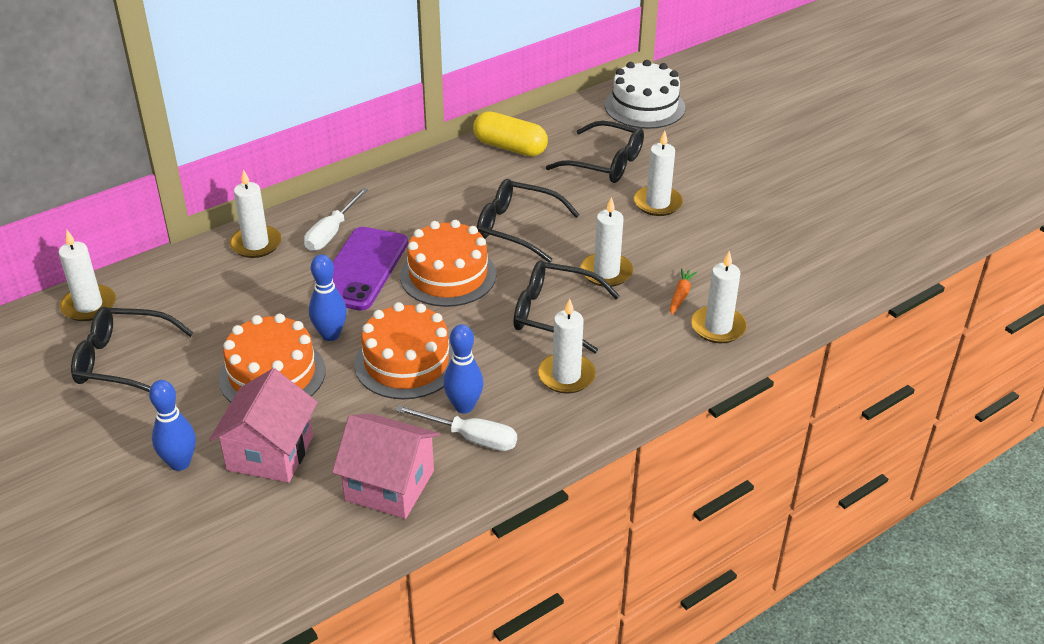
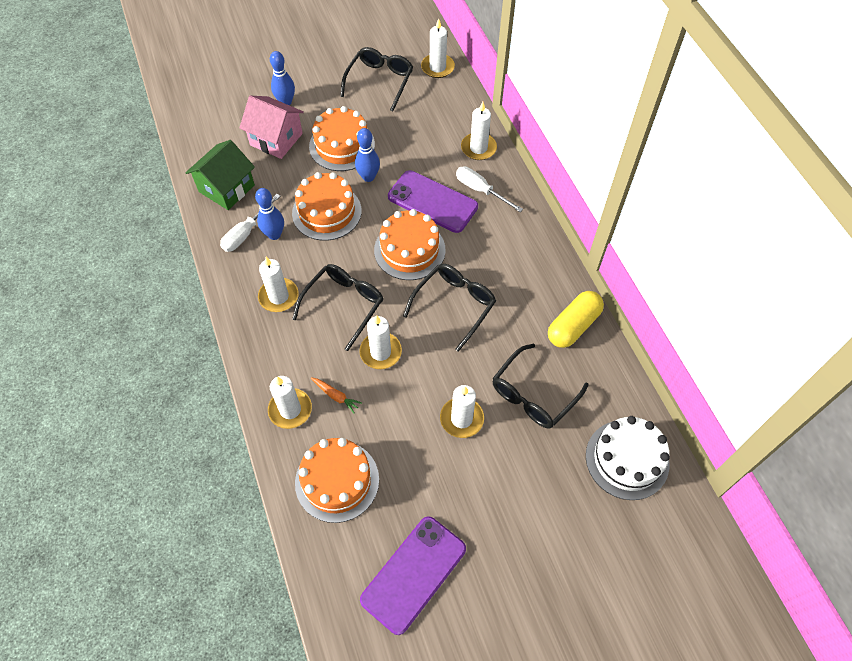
camera: 105 degrees right, 20 degrees up
(390, 485) = (226, 188): pink house -> green house
(777, 274) = (337, 481): none -> orange cake
(834, 209) = (413, 574): none -> purple phone

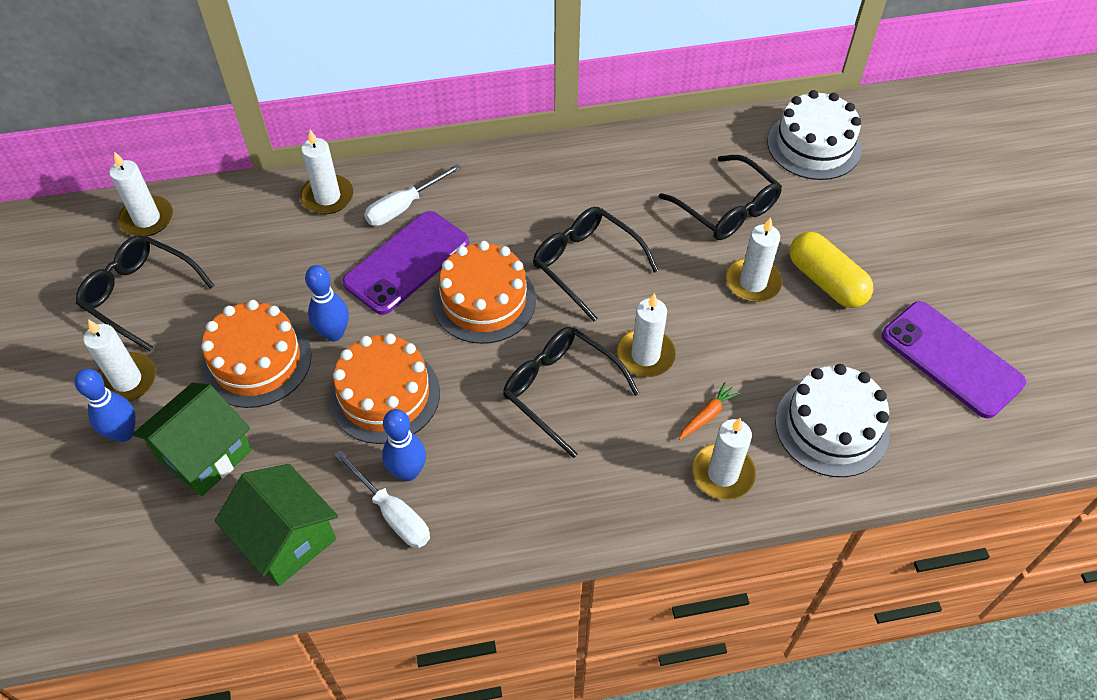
camera: 80 degrees left, 5 degrees down
(276, 139) = (204, 454): pink house -> green house
(278, 296) = (528, 474): white candle -> white candle (127, 380)
(337, 481) = (831, 426): orange cake -> white cake
(573, 326) = (638, 155): yellow capsule -> yellow capsule (826, 281)

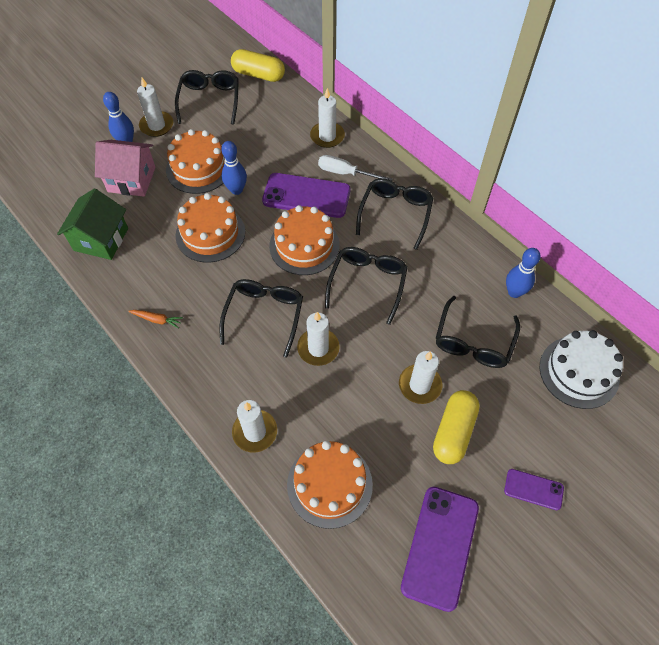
camera: 60 degrees right, 5 degrees up
(147, 219) = (258, 75): white candle -> yellow capsule
(204, 454) = (131, 179): green house -> pink house
(392, 513) = (139, 276): white screwdriver -> none
(408, 472) = (168, 269): blue bowling pin -> blue bowling pin (514, 292)
(504, 190) = (395, 213): none -> black glasses
(707, 415) = (293, 404): orange carrot -> orange carrot (157, 320)
(831, 426) = (329, 484): white cake -> orange cake
(924, 250) = (533, 489): none -> purple phone

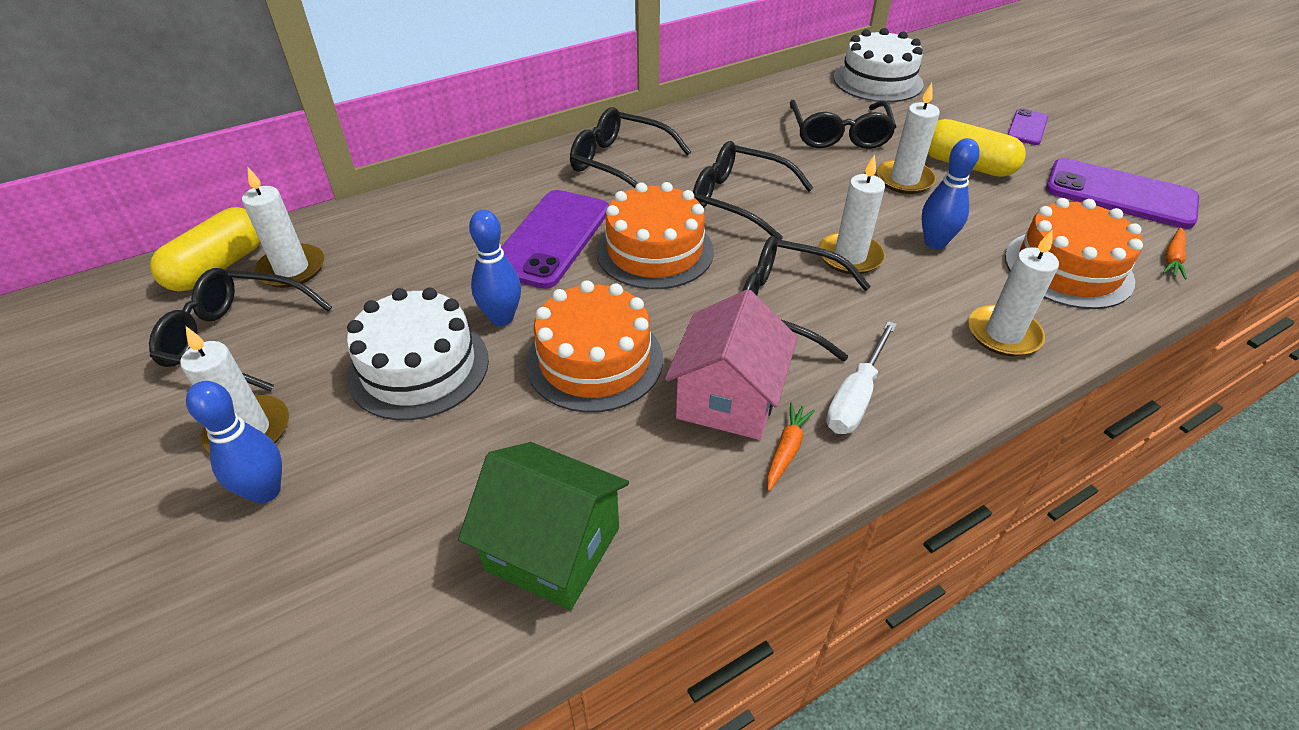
camera: 80 degrees left, 15 degrees down
(131, 179) = (392, 483): pink house -> pink house (728, 399)
(198, 168) = (419, 367): orange cake -> white cake
(327, 136) = (432, 205): white candle -> white candle (292, 269)
(345, 173) = (521, 196): white screwdriver -> white screwdriver (856, 397)
(356, 565) = (1172, 258): none -> orange carrot
(473, 342) = (839, 135): black glasses -> black glasses turned 60 degrees clockwise
(514, 292) = (768, 99): blue bowling pin -> blue bowling pin (935, 243)

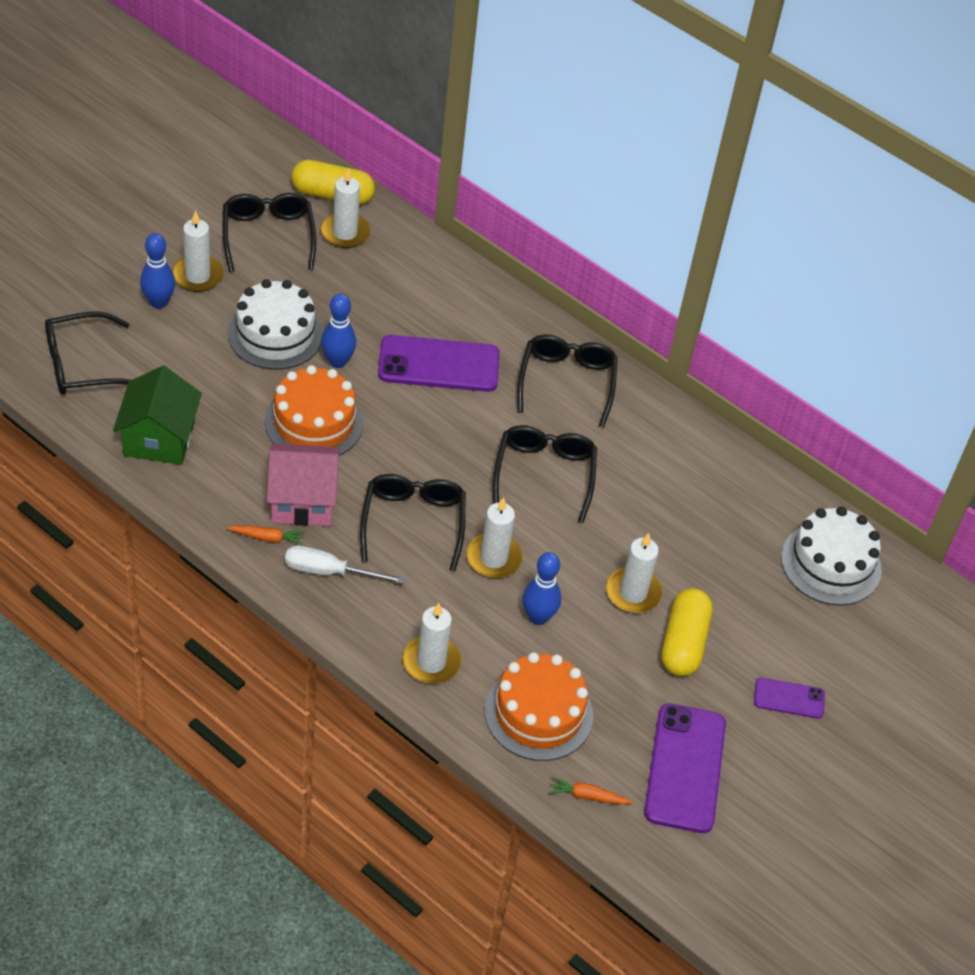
camera: 65 degrees right, 5 degrees up
(654, 251) = (449, 431): orange cake -> none
(839, 135) = (694, 537): black glasses -> black glasses (82, 365)

